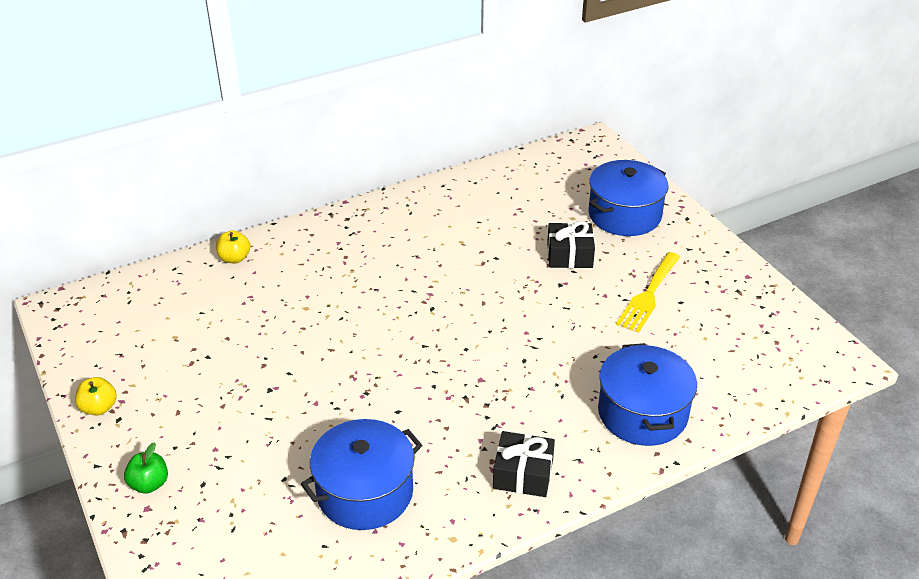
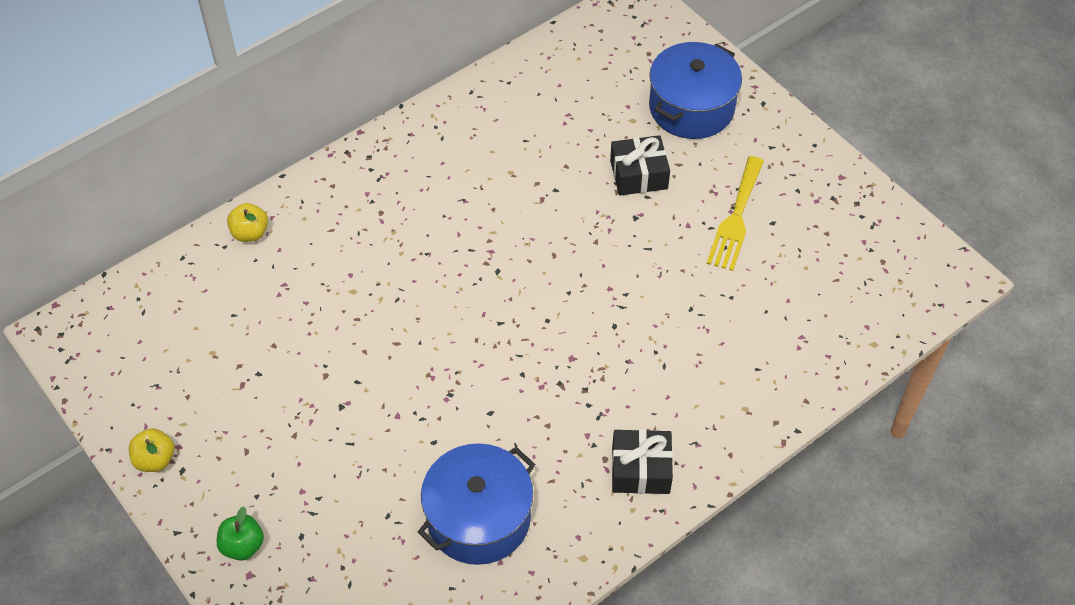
camera: 10 degrees left, 15 degrees up
(642, 413) = (753, 375): blue pot -> none

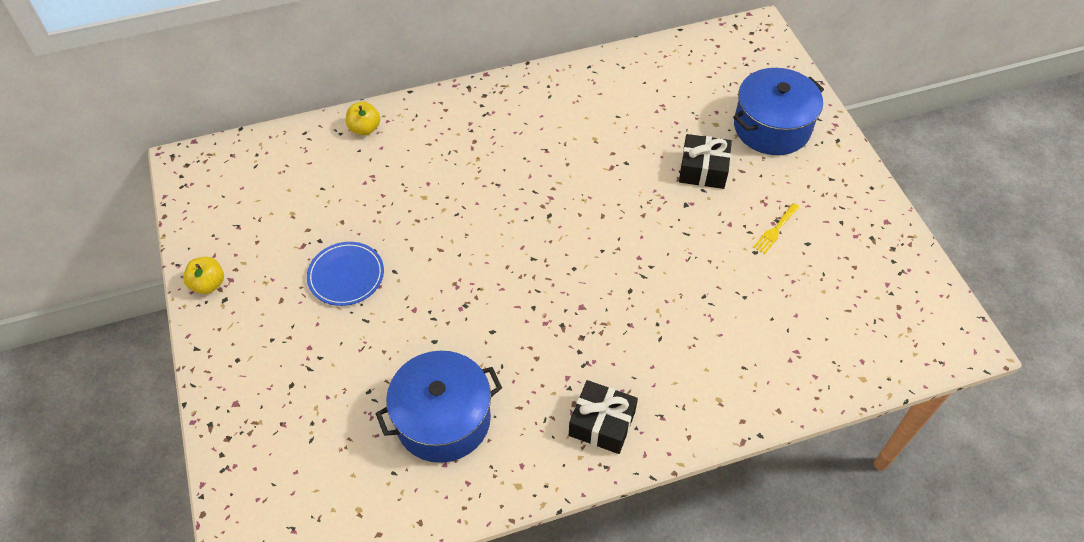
camera: 20 degrees right, 0 degrees up
(243, 546) = (241, 377): green apple -> none
(306, 402) = (346, 275): none -> blue plate
(736, 218) = (775, 230): yellow fork -> yellow fork, size x0.54

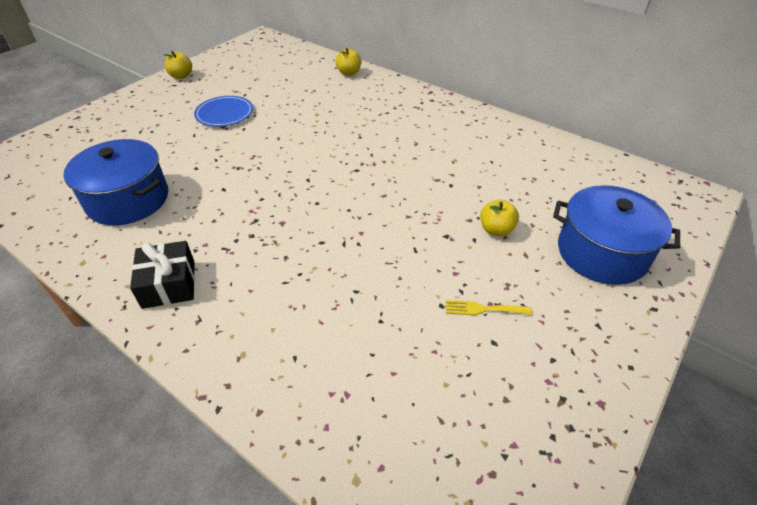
camera: 55 degrees right, 10 degrees down
(703, 170) = (496, 230): black gift -> yellow apple

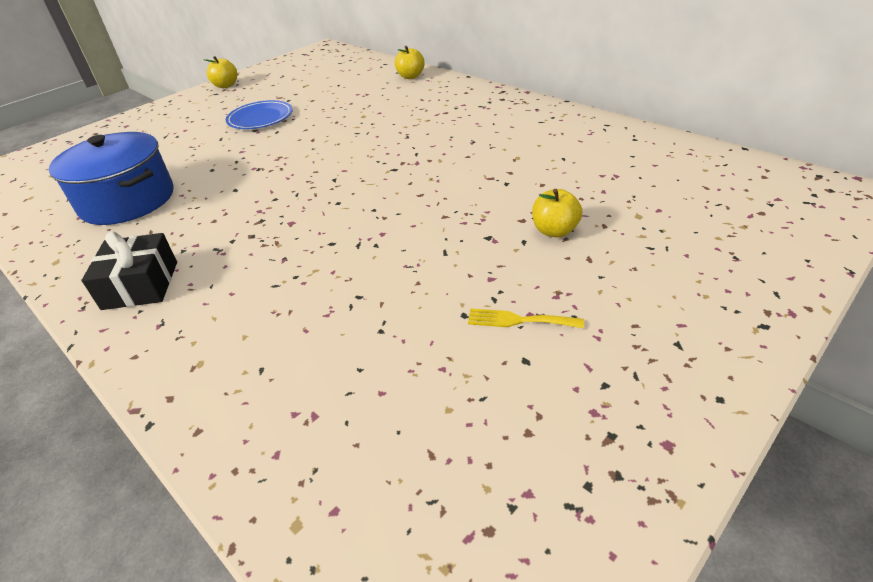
camera: 10 degrees right, 5 degrees down
(602, 252) = (696, 257): blue pot -> none

